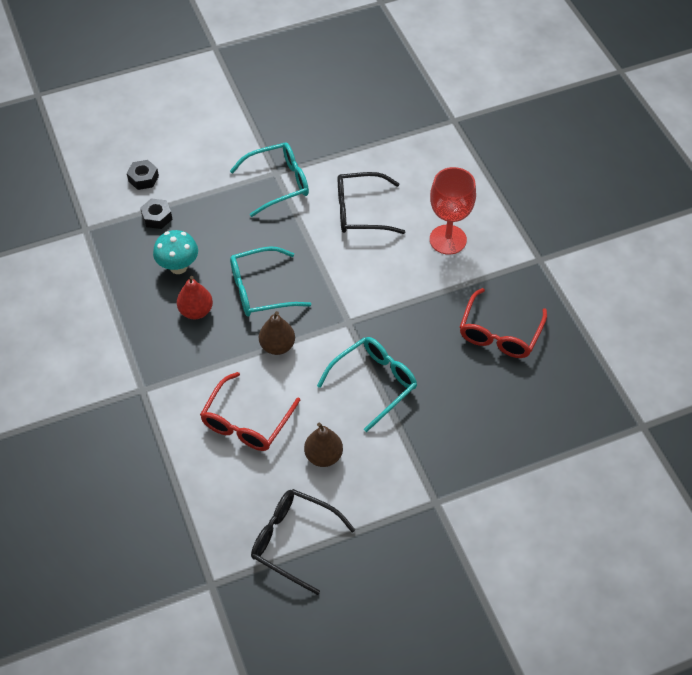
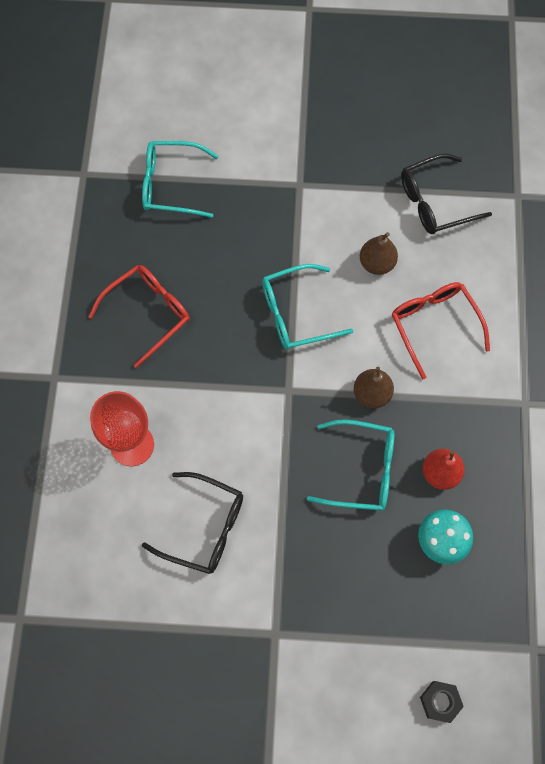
camera: 155 degrees left, 15 degrees up
(157, 217) = (442, 628): black nut -> none
(246, 422) = (434, 325): red glasses -> red glasses turned 75 degrees counterclockwise
(278, 183) = (279, 615): turquoise glasses -> turquoise glasses (171, 185)
(293, 541) = (435, 202): black glasses -> black glasses turned 105 degrees clockwise

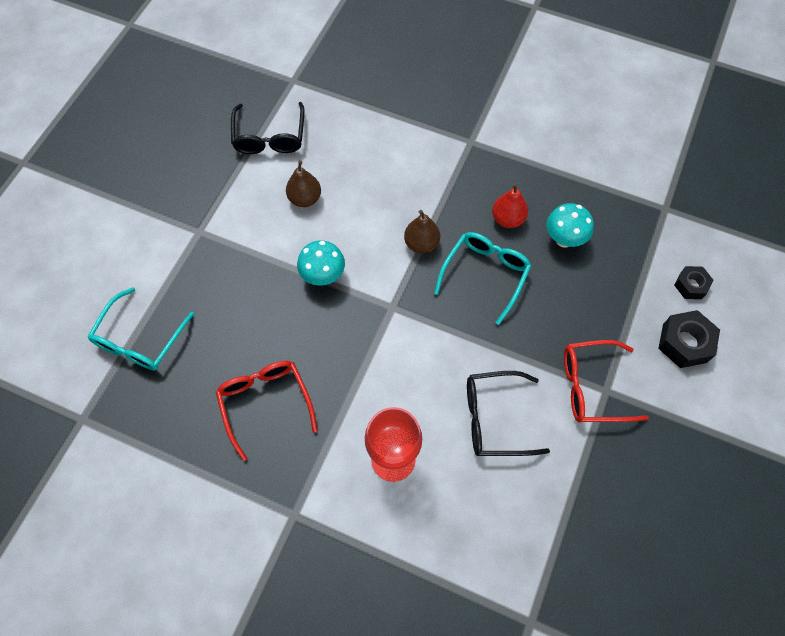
camera: 70 degrees left, 5 degrees down
(204, 527) = (494, 418): black glasses -> black glasses turned 135 degrees counterclockwise
(296, 313) = (323, 276): turquoise glasses -> turquoise mushroom
(363, 709) = (684, 343): none -> black nut
(434, 325) = (380, 177): red glasses -> red glasses (592, 387)

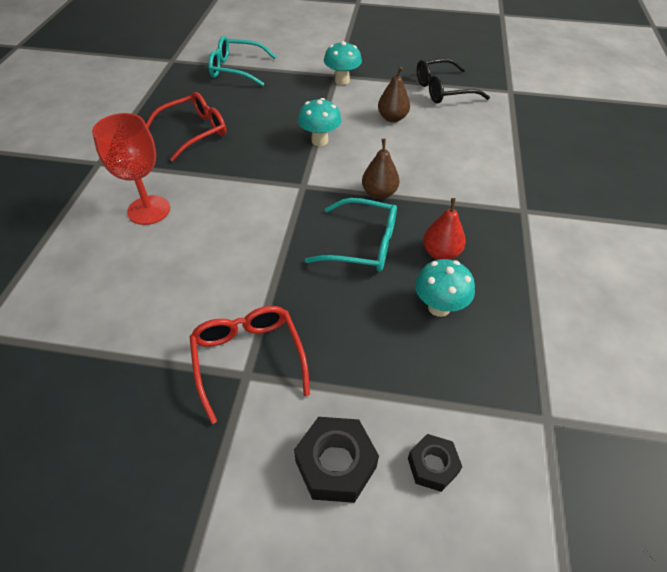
camera: 75 degrees right, 15 degrees down
(213, 227) = (342, 80): none -> turquoise mushroom
(494, 418) = (197, 275): black glasses -> none

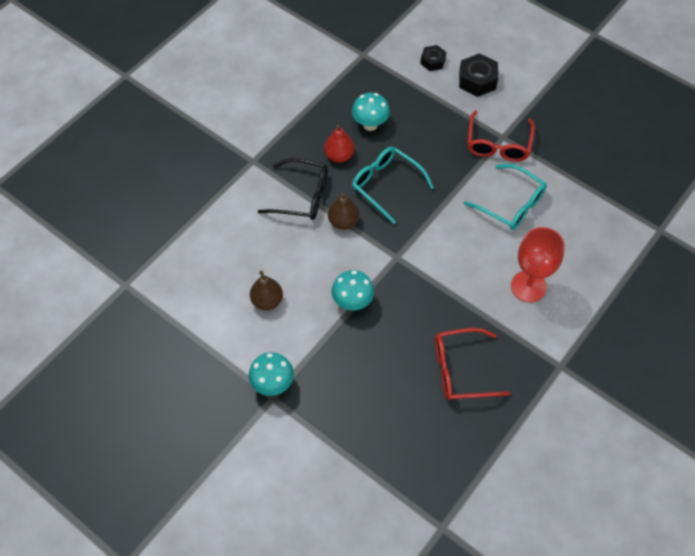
camera: 150 degrees left, 10 degrees up
(236, 69) = (374, 466): turquoise glasses -> turquoise glasses (511, 204)
(443, 90) = (186, 317): black glasses -> black glasses (302, 196)

